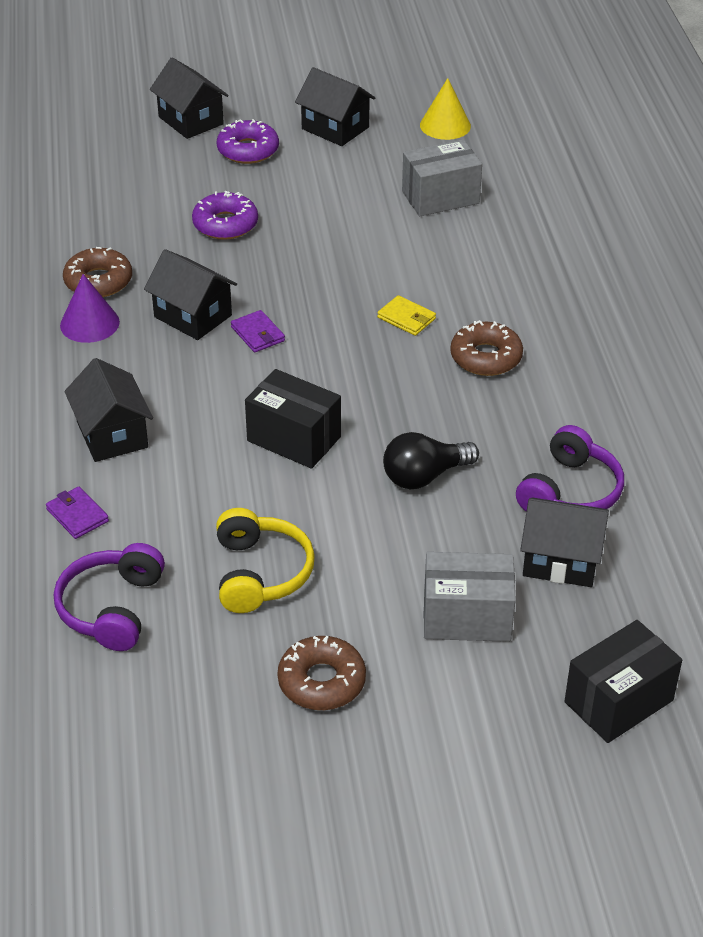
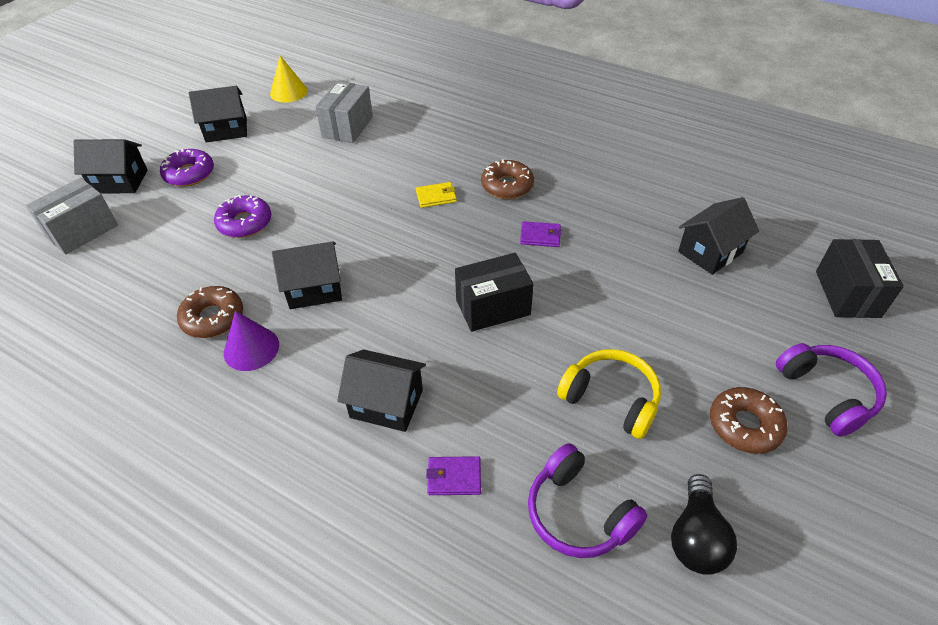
camera: 50 degrees left, 5 degrees up
(257, 334) = (371, 268): purple wallet -> purple wallet (540, 236)
(424, 476) = (587, 267): black light bulb -> black light bulb (696, 537)
(467, 617) = (731, 319): grey box -> grey box (82, 231)
(570, 491) = (654, 217): purple headphones -> purple headphones (827, 394)

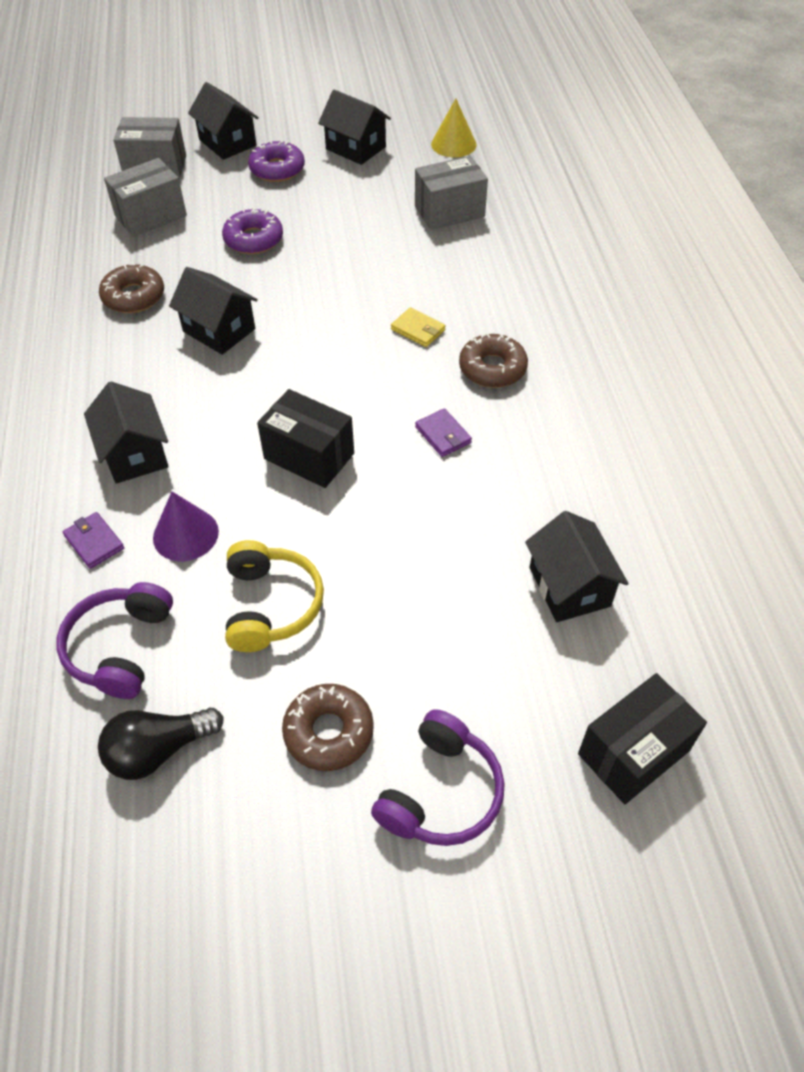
camera: 50 degrees right, 5 degrees up
(135, 262) = (150, 216): none -> grey box
(251, 348) = (122, 339): purple cone -> purple cone (185, 534)
(710, 252) = (569, 587): black house -> black house turned 60 degrees clockwise

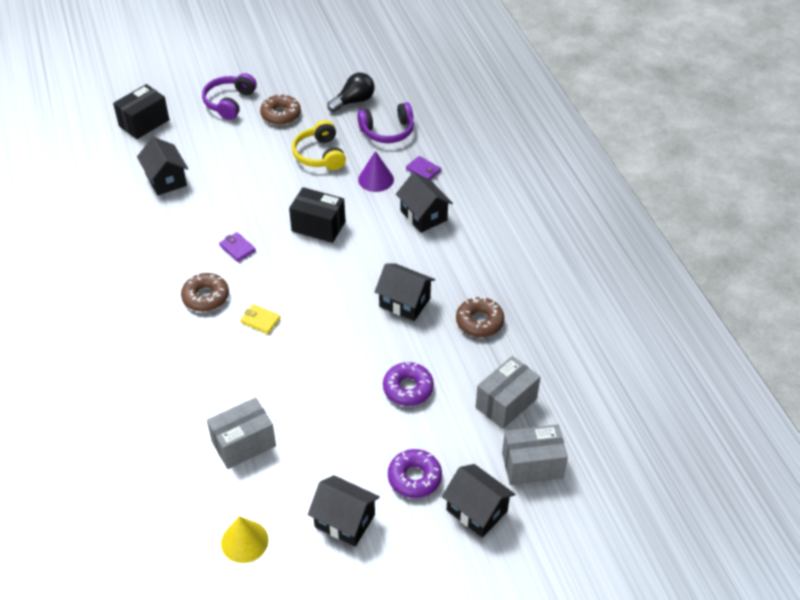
camera: 170 degrees right, 5 degrees down
(120, 647) = (387, 131): purple headphones -> purple headphones turned 75 degrees clockwise

